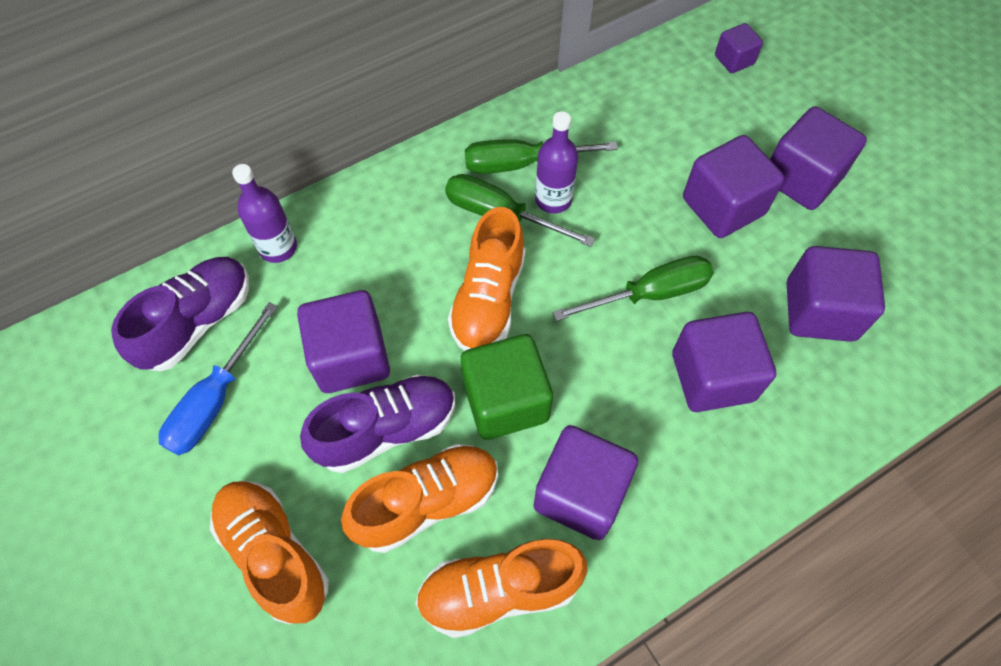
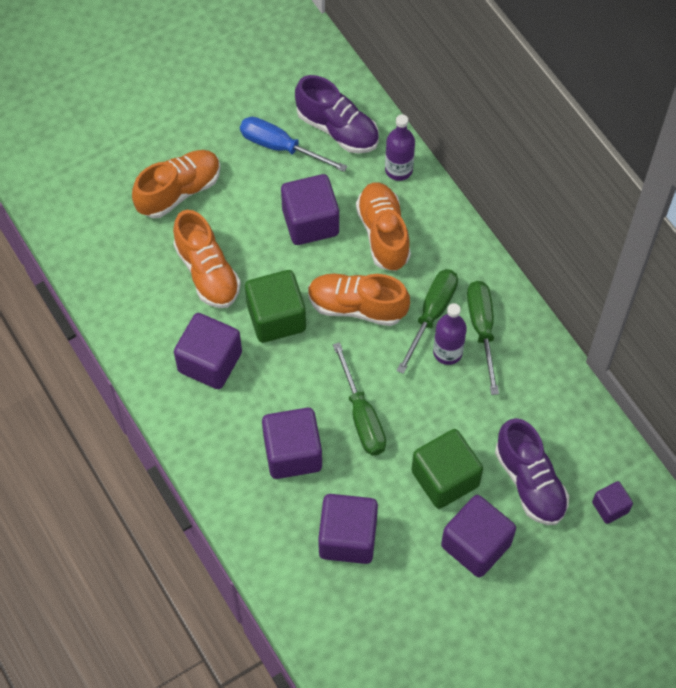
camera: 90 degrees right, 0 degrees up
(386, 430) = (257, 247): purple shoe -> purple shoe (530, 482)
(499, 590) = (150, 314): orange shoe -> orange shoe (383, 234)
(723, 206) = (445, 478): purple cube -> green cube

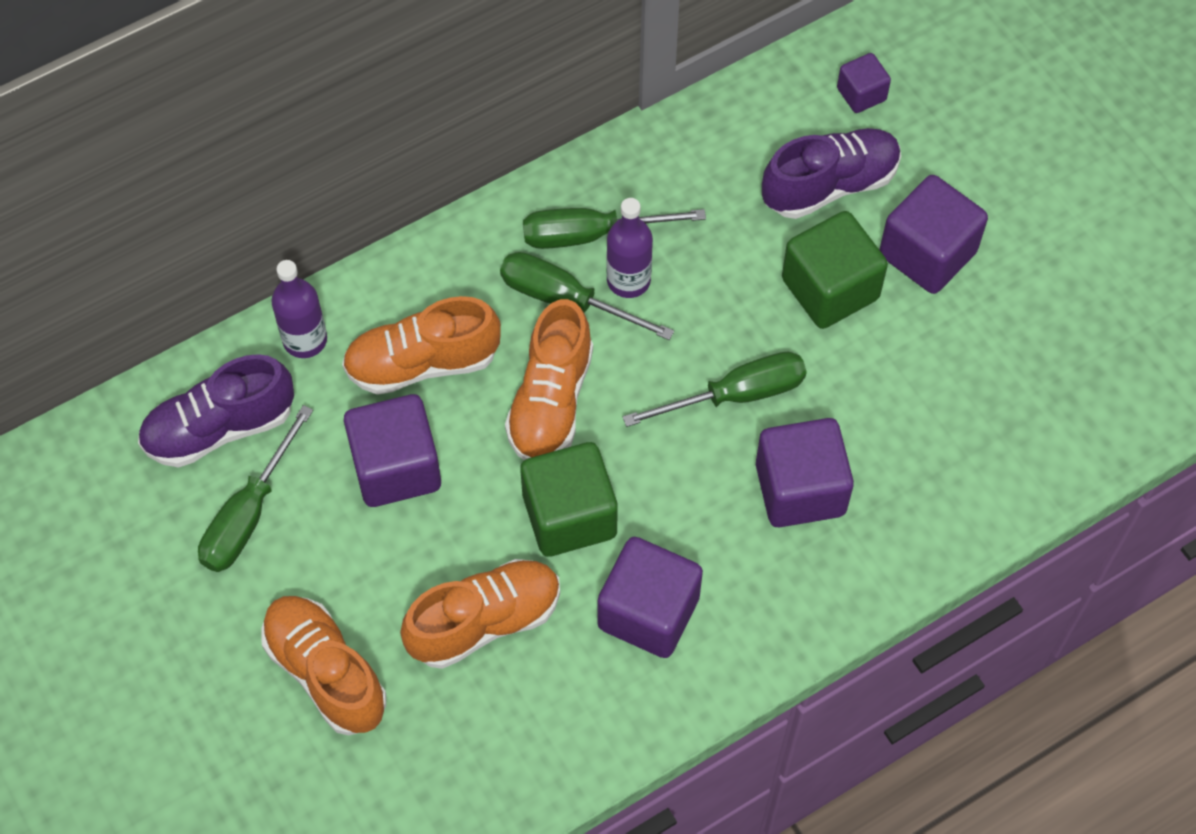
camera: 90 degrees left, 0 degrees up
(280, 147) = (249, 514): blue screwdriver -> green screwdriver
(337, 129) = (219, 428): purple shoe -> purple shoe turned 150 degrees counterclockwise
(347, 538) = (929, 414): purple cube -> none

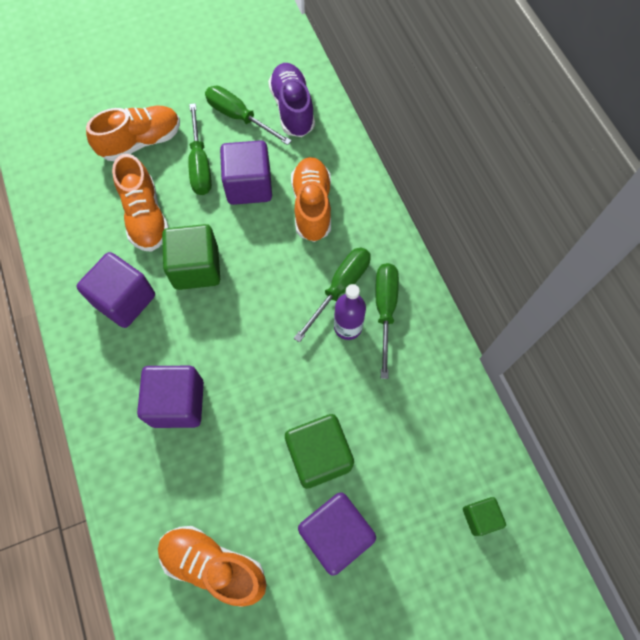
camera: 100 degrees right, 5 degrees up
(305, 340) = (338, 152): purple bottle -> none
(551, 401) = (272, 269): orange shoe -> orange shoe (214, 565)
(736, 395) = (252, 377): green screwdriver -> green screwdriver (200, 164)
(829, 185) = (403, 474): purple shoe -> none
(861, 94) = (480, 517): purple cube -> green cube

